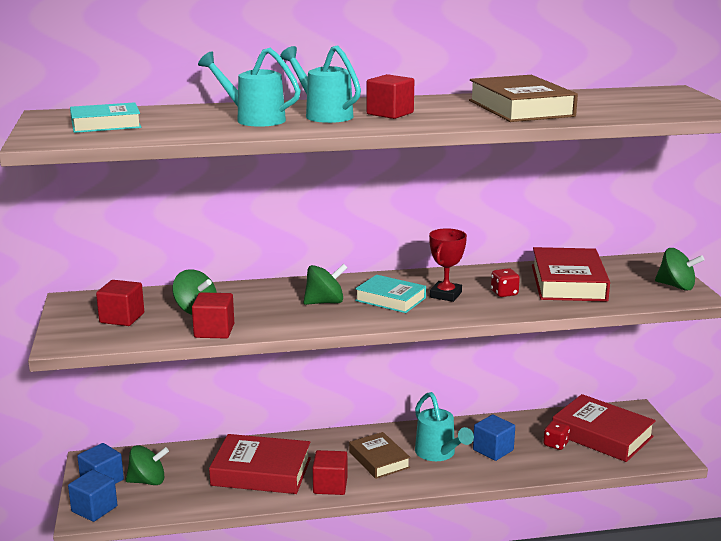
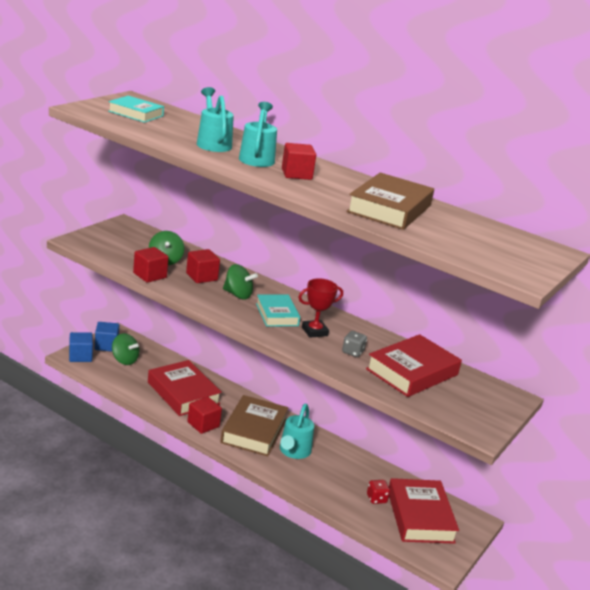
camera: 40 degrees right, 5 degrees up
(122, 318) = (125, 244): red cube -> red cube (201, 277)
(379, 460) = (254, 431): brown book -> brown book, size x1.58
(493, 450) = (330, 473): blue cube -> none
(504, 293) = (352, 352): red dice -> grey dice
(676, 286) = (484, 420): green spinning top -> none

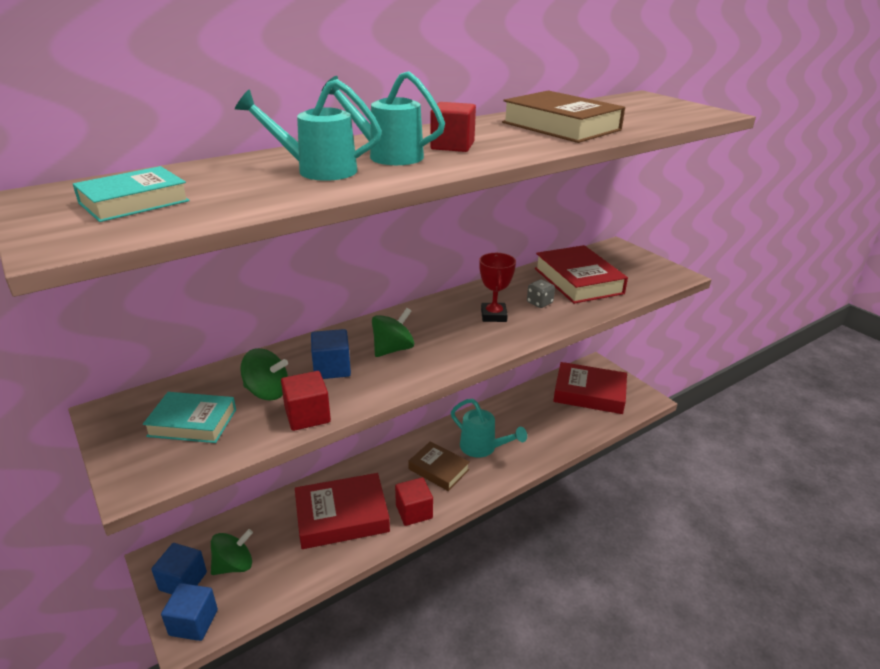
camera: 65 degrees left, 5 degrees up
(201, 277) = (332, 368): red cube -> blue cube
(254, 431) = (438, 469): brown book -> brown book, size x0.63
(277, 314) = (450, 331): turquoise book -> turquoise book (192, 422)
(376, 499) = (563, 412): red dice -> none

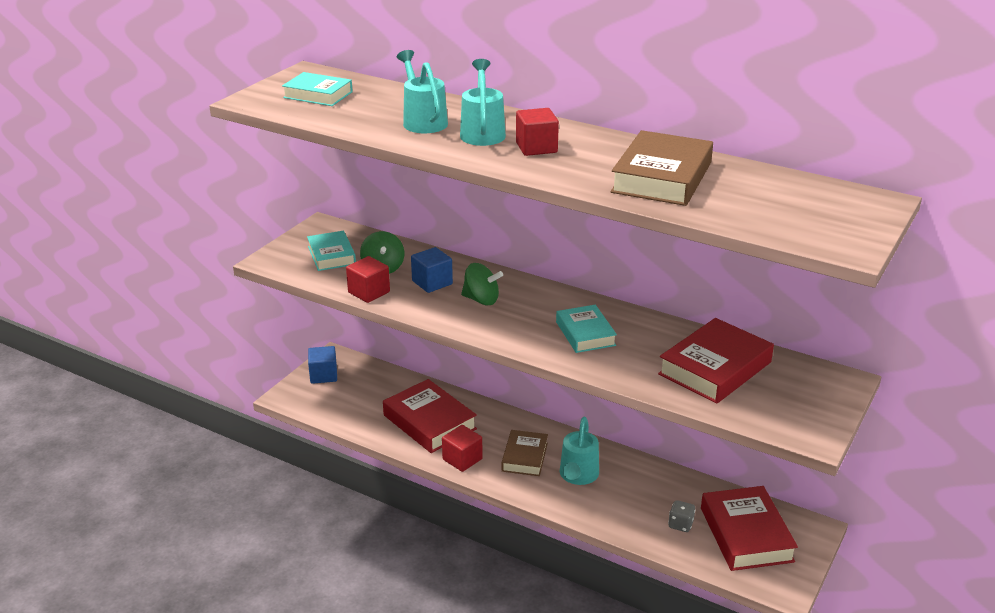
camera: 65 degrees right, 0 degrees up
(193, 622) = (295, 395): blue cube -> none
(234, 565) = (349, 390): green spinning top -> none
(493, 315) = (585, 333): red trophy -> turquoise book
(539, 303) = (637, 354): grey dice -> grey dice (680, 524)

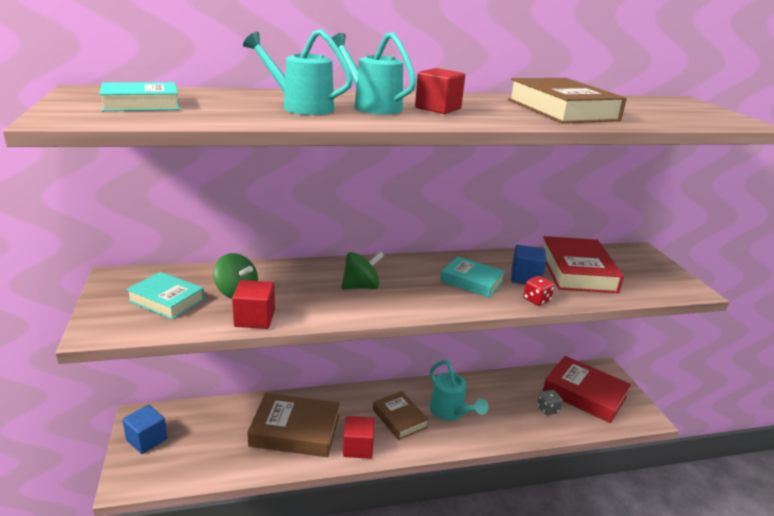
camera: 45 degrees left, 5 degrees down
(429, 422) = (295, 431): red book -> brown book
(432, 282) = (300, 289): blue cube -> blue cube (525, 278)
(616, 373) = (536, 300): none -> red dice

